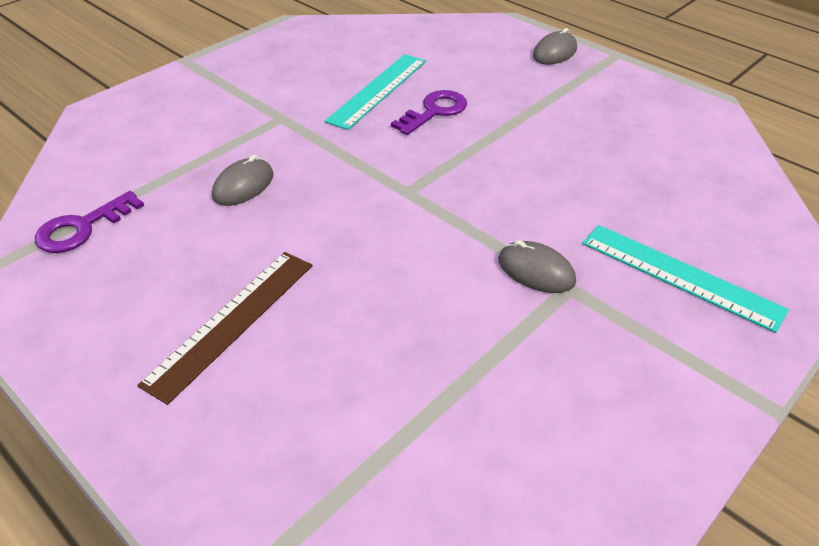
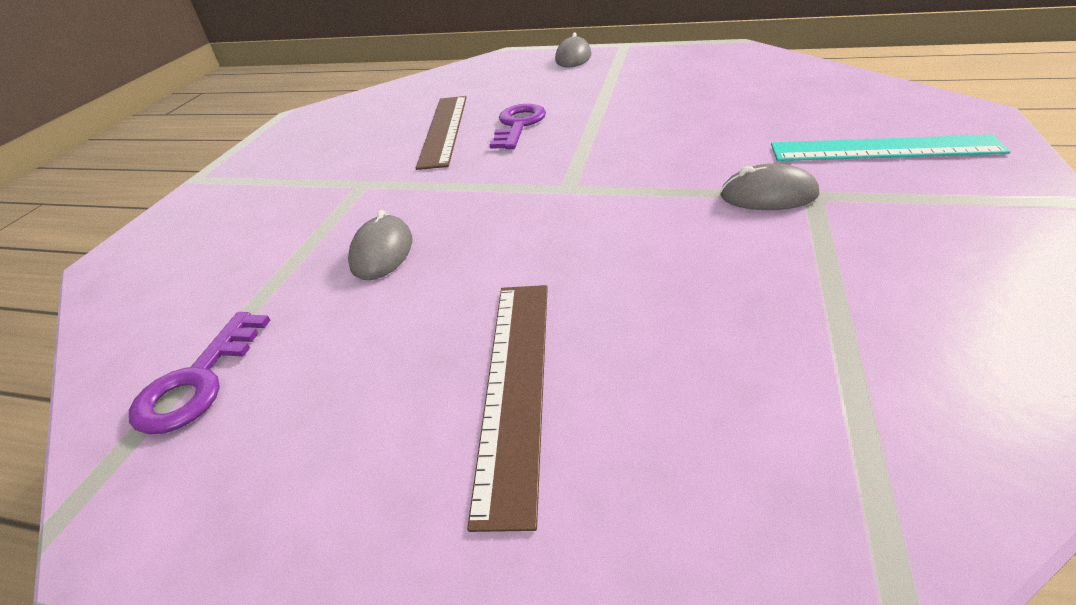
camera: 25 degrees left, 5 degrees down
(378, 90) = (443, 130): turquoise ruler -> brown ruler

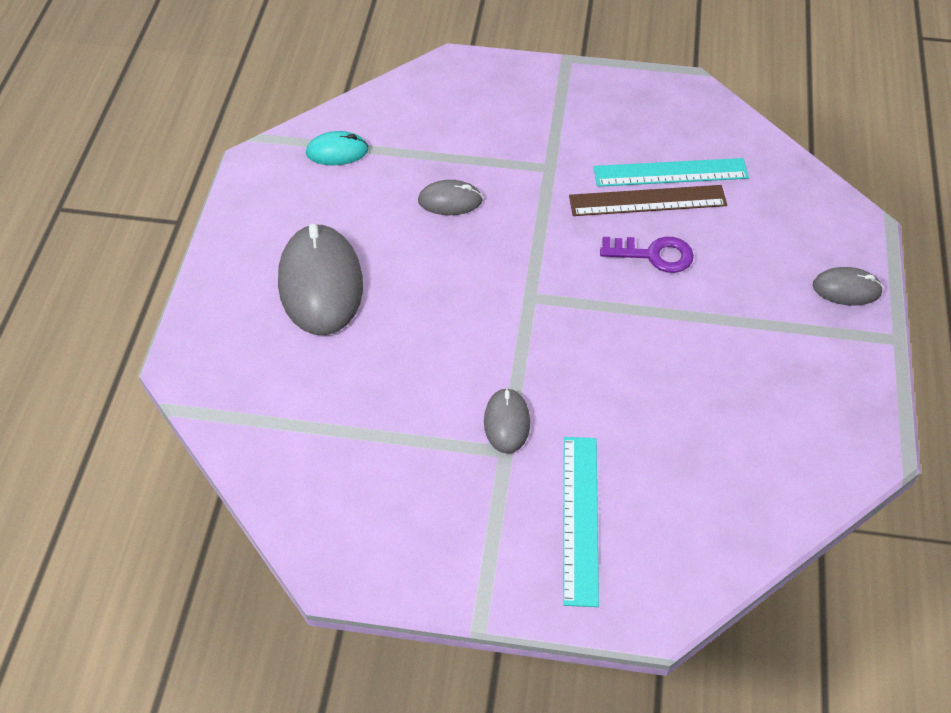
camera: 80 degrees right, 15 degrees up
(198, 381) = (337, 152): purple key -> turquoise mouse
(411, 121) = (670, 172): none -> turquoise ruler
(515, 385) = (321, 284): brown ruler -> grey mouse

